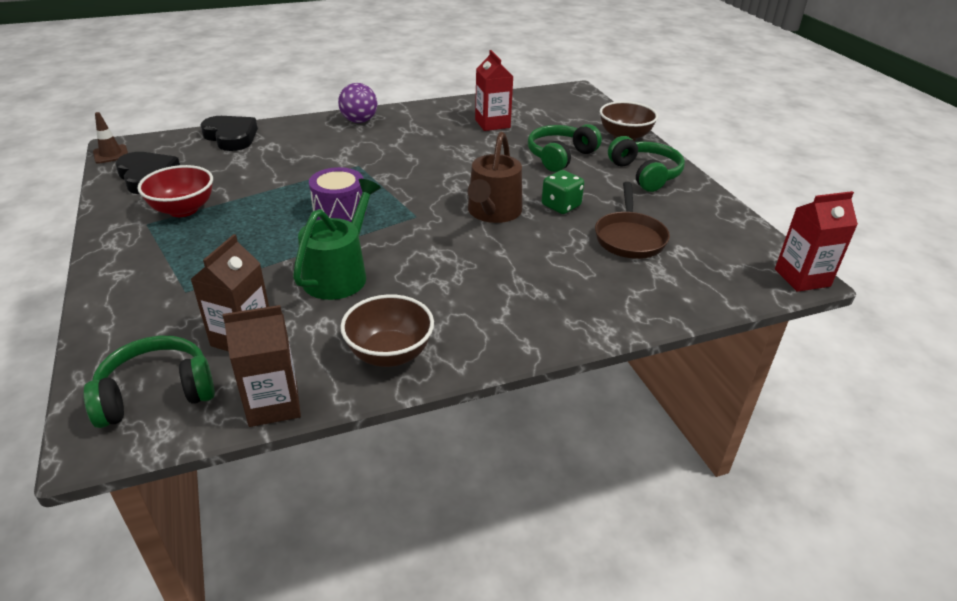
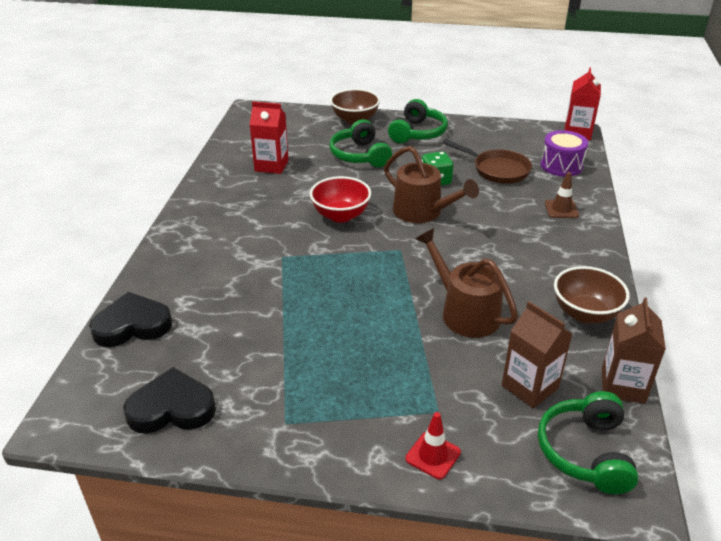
camera: 60 degrees left, 0 degrees up
(111, 154) = (75, 434): brown traffic cone -> brown traffic cone (561, 209)
(127, 301) = (433, 455): none -> red traffic cone
(183, 210) = (276, 390): red bowl -> red bowl (341, 215)
(339, 212) = (362, 288): purple drum -> purple drum (561, 166)
(339, 274) = (465, 312): green watering can -> brown watering can
(359, 121) = (187, 232): purple ball -> none
(645, 174) = (417, 133): green headphones -> green headphones turned 105 degrees clockwise

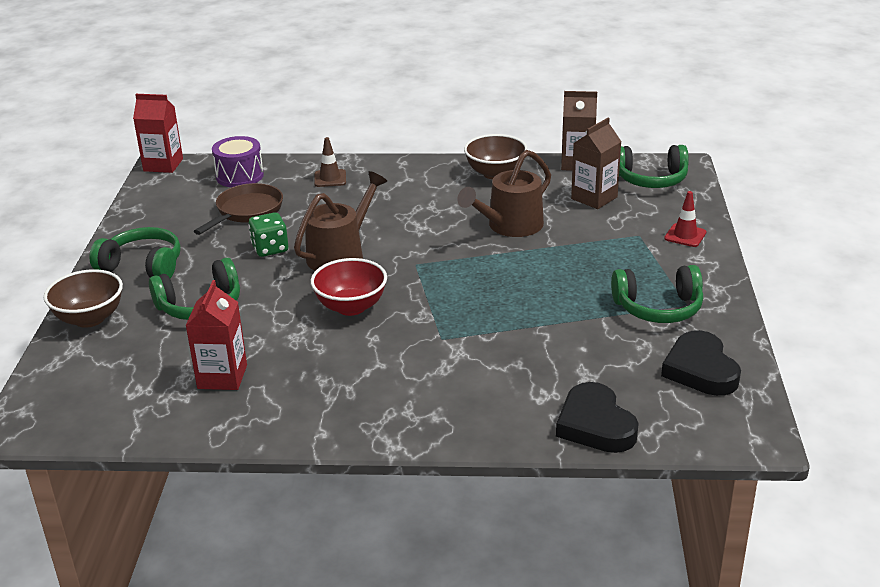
camera: 95 degrees left, 5 degrees down
(285, 398) = (658, 308): none -> green headphones

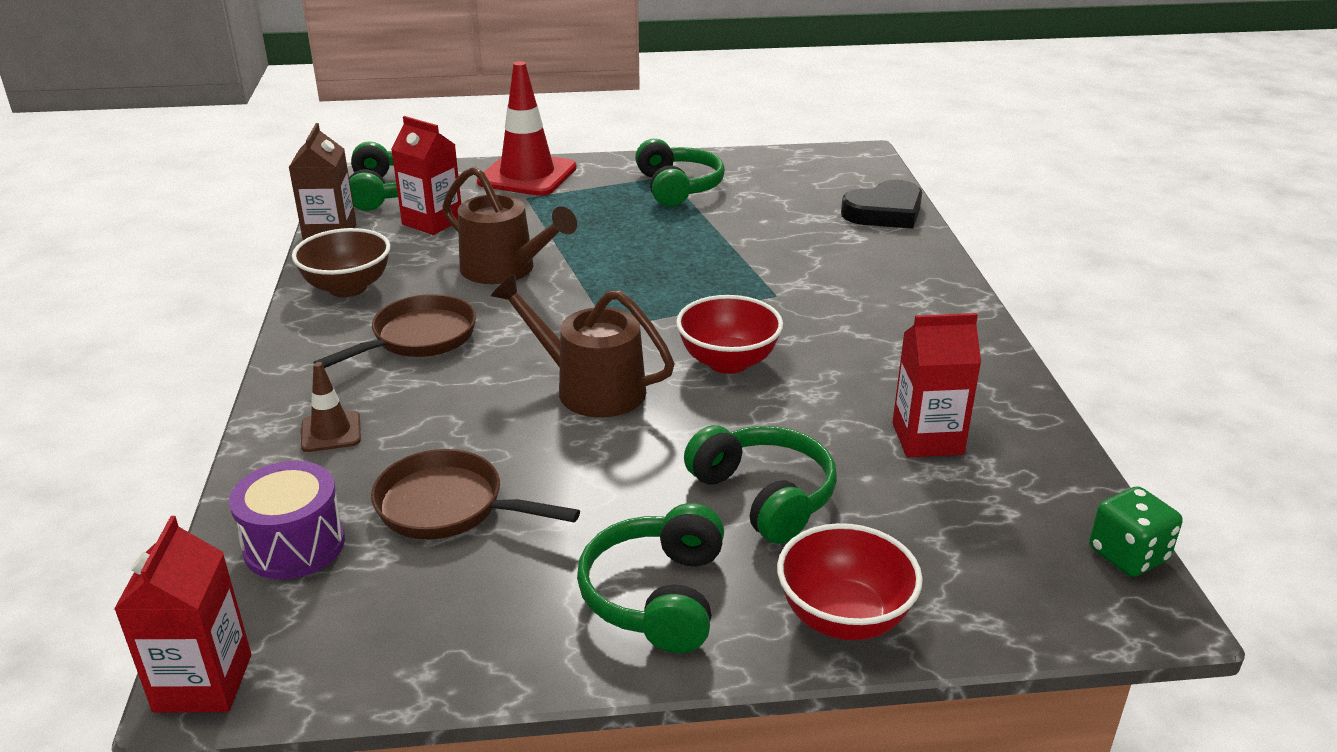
camera: 100 degrees left, 0 degrees up
(89, 318) = (844, 617): brown bowl -> red bowl
(270, 249) = (580, 457): green dice -> green dice (1128, 555)
(422, 198) = (418, 338): none -> brown pan
(594, 198) = (432, 222): brown carton -> red carton
(685, 235) = (527, 175): red traffic cone -> red traffic cone, size x2.04
(700, 369) = (777, 171): black heart -> none

